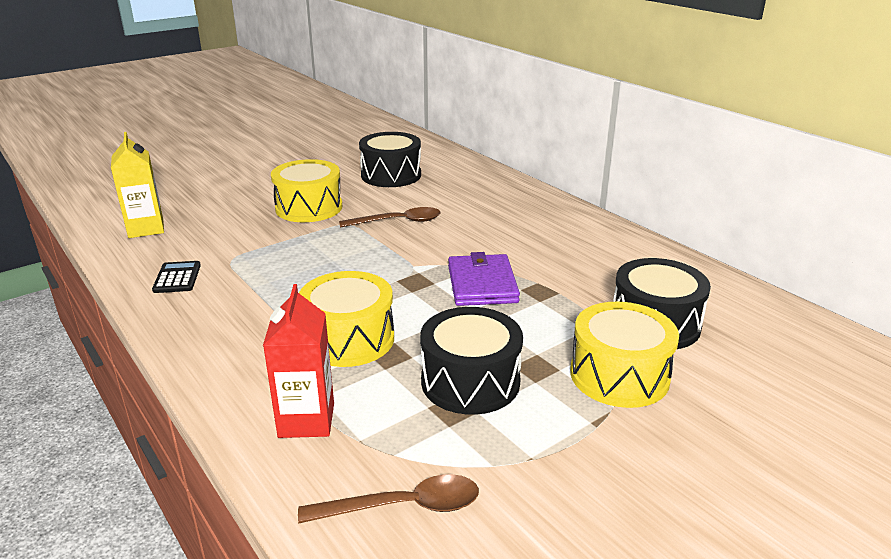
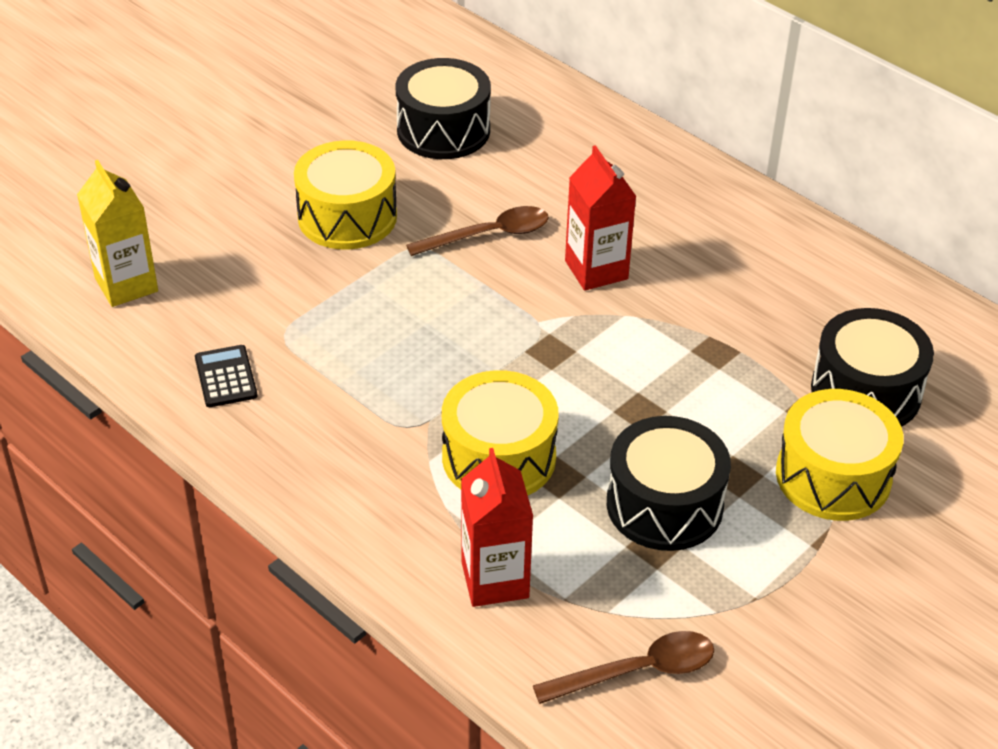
camera: 10 degrees left, 15 degrees up
(465, 243) = (596, 270): none -> red carton
(482, 284) = (638, 346): purple wallet -> none

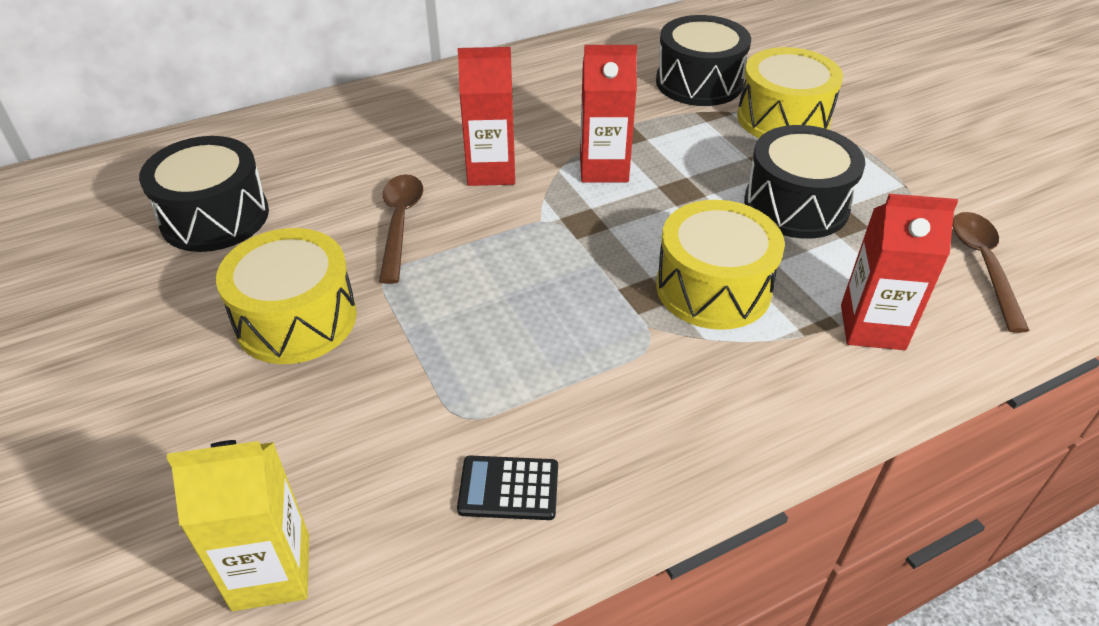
camera: 70 degrees left, 0 degrees up
(646, 346) = (603, 168): none -> red carton

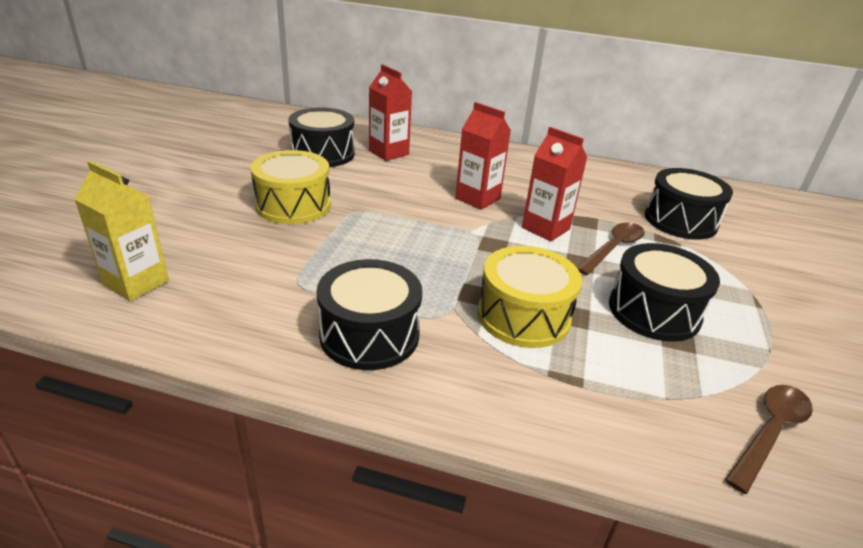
camera: 40 degrees right, 10 degrees down
(400, 223) = (396, 195): brown spoon -> brown spoon (613, 248)
(508, 488) = (268, 324): black calculator -> none
(618, 416) = (369, 334): none -> black drum
(783, 118) = (719, 265): yellow drum -> none
(872, 327) = (606, 403): red carton -> red carton (388, 152)

